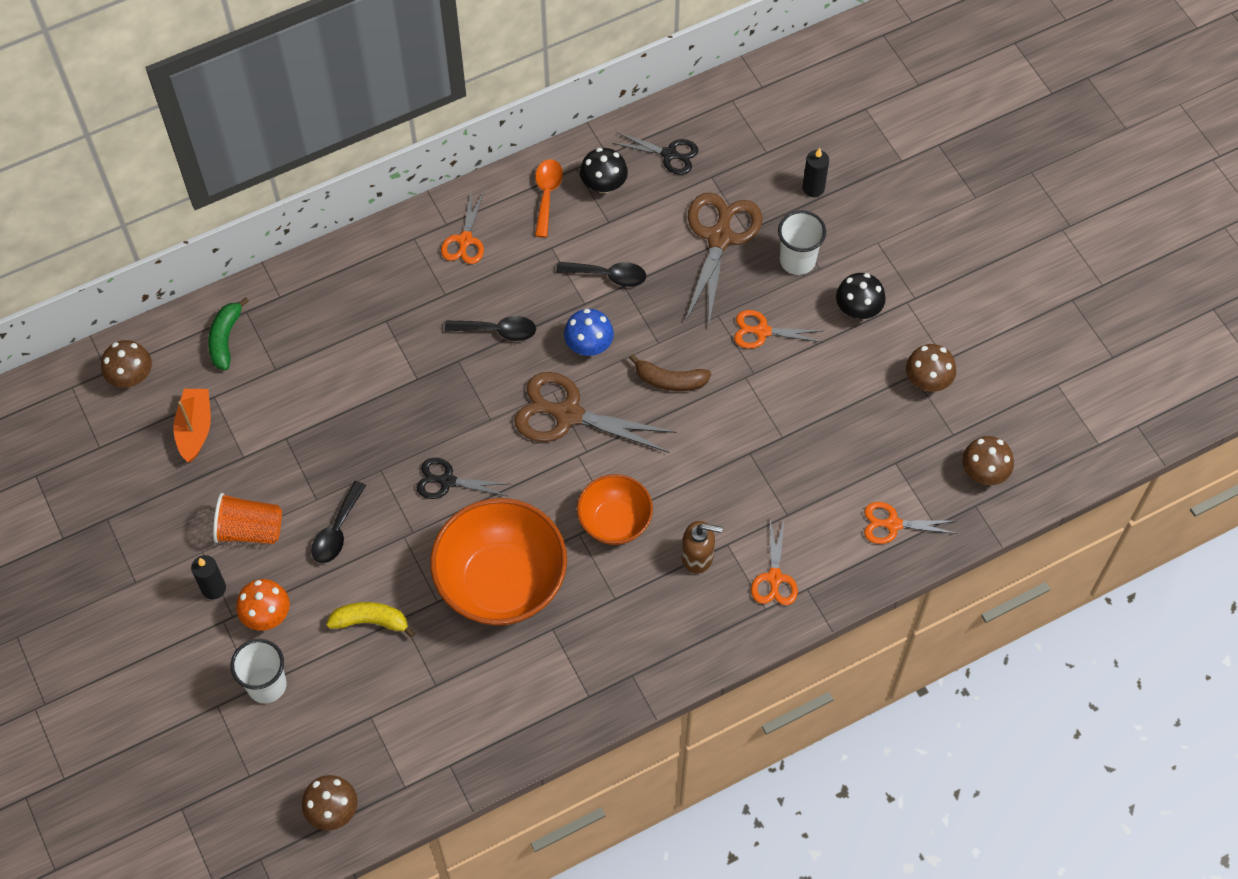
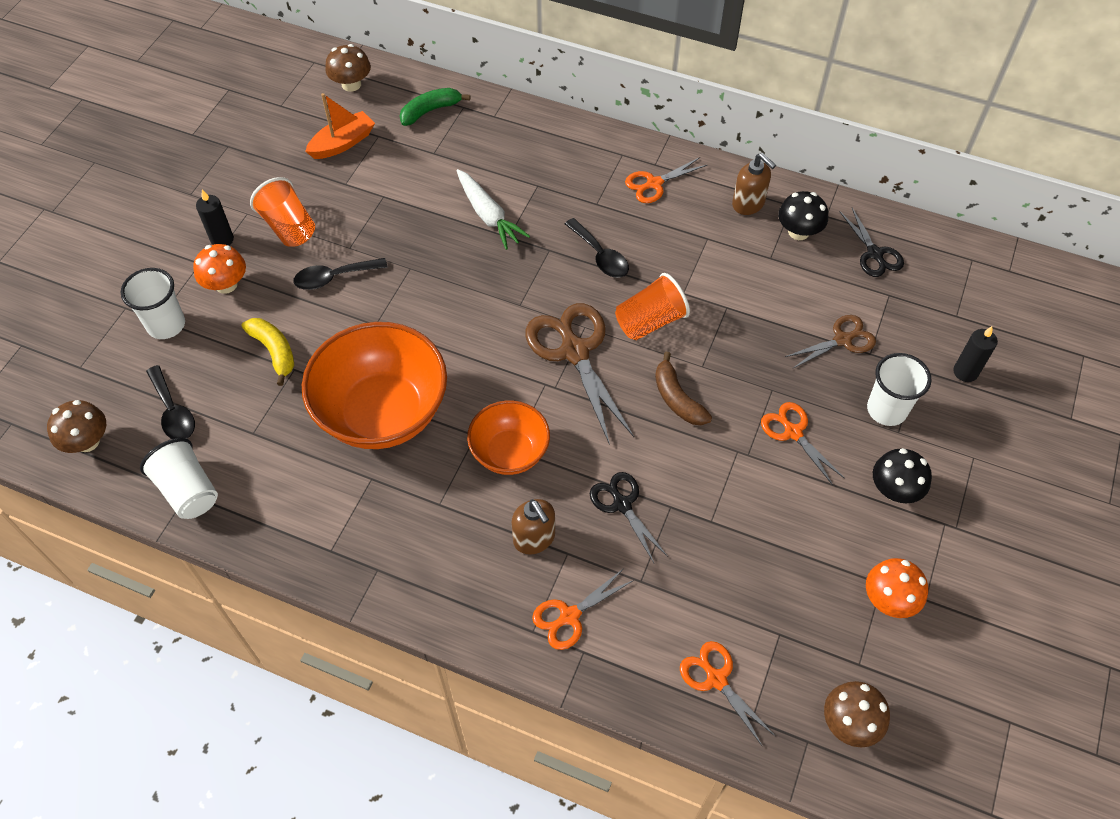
camera: 50 degrees right, 5 degrees down
(382, 377) = (488, 215): none -> white carrot
(447, 481) = (439, 315): black scissors -> black scissors (622, 504)
(448, 763) = (188, 490): none -> white cup
(547, 194) = (748, 204): orange spoon -> brown soap dispenser
(589, 345) = (650, 321): blue mushroom -> orange cup
(608, 275) = (724, 291): black spoon -> black spoon (173, 412)
(720, 238) = (842, 340): brown scissors -> brown scissors, size x0.57
(927, 380) = (889, 599): brown mushroom -> orange mushroom

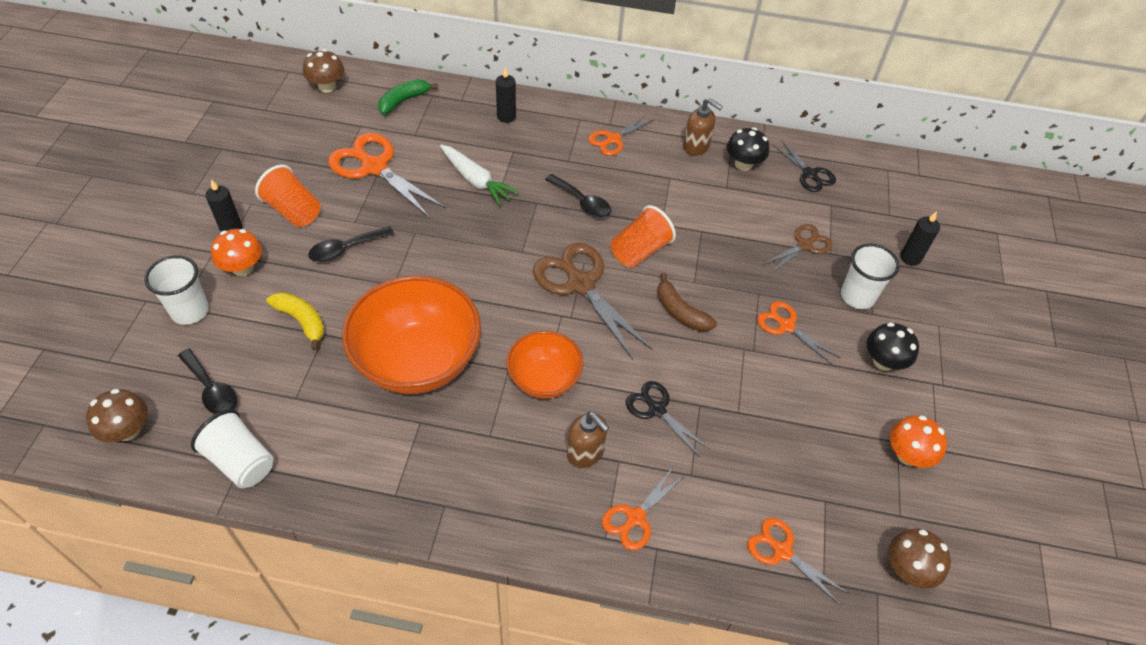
camera: 15 degrees left, 5 degrees down
(342, 143) = (329, 135): orange boat -> none
(383, 187) = (374, 167): none -> orange scissors
(539, 142) = (506, 117): none -> black candle

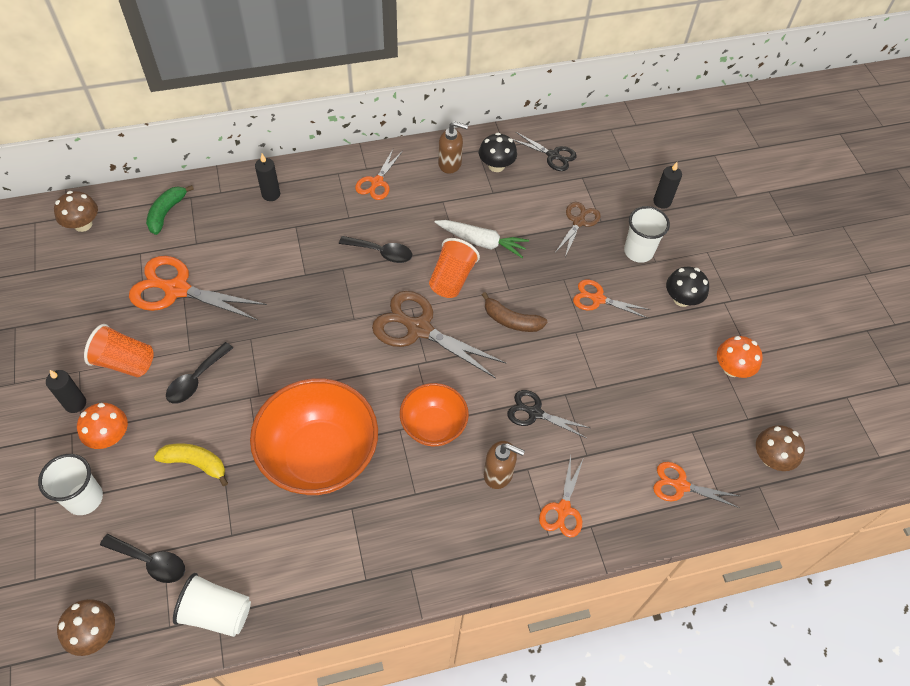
camera: 25 degrees left, 5 degrees up
(476, 180) = (277, 267): white carrot -> white carrot (481, 242)

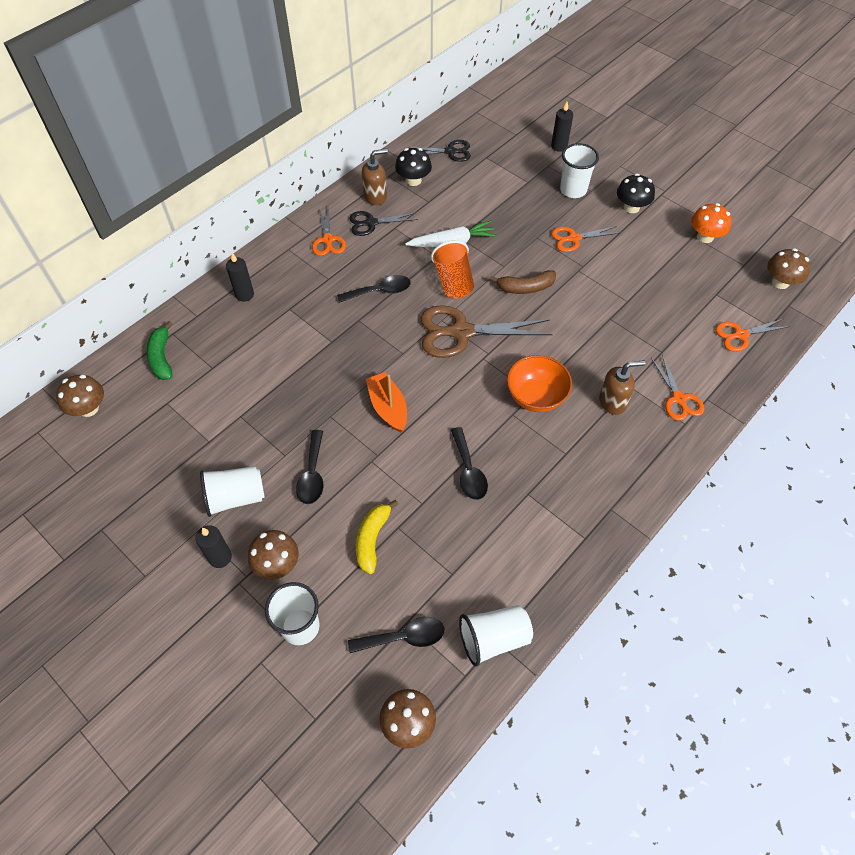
camera: 30 degrees left, 0 degrees up
(110, 436) = (277, 564): orange mushroom -> brown mushroom
(125, 362) = (235, 497): orange cup -> white cup
(177, 289) = (229, 413): orange scissors -> none
(195, 463) = (372, 539): yellow banana -> yellow banana turned 60 degrees counterclockwise
(302, 359) = (388, 407): none -> orange boat
(319, 456) = (468, 471): orange bowl -> black spoon
(535, 413) = (600, 344): black scissors -> black scissors (371, 223)
(578, 222) = (512, 190): brown scissors -> none

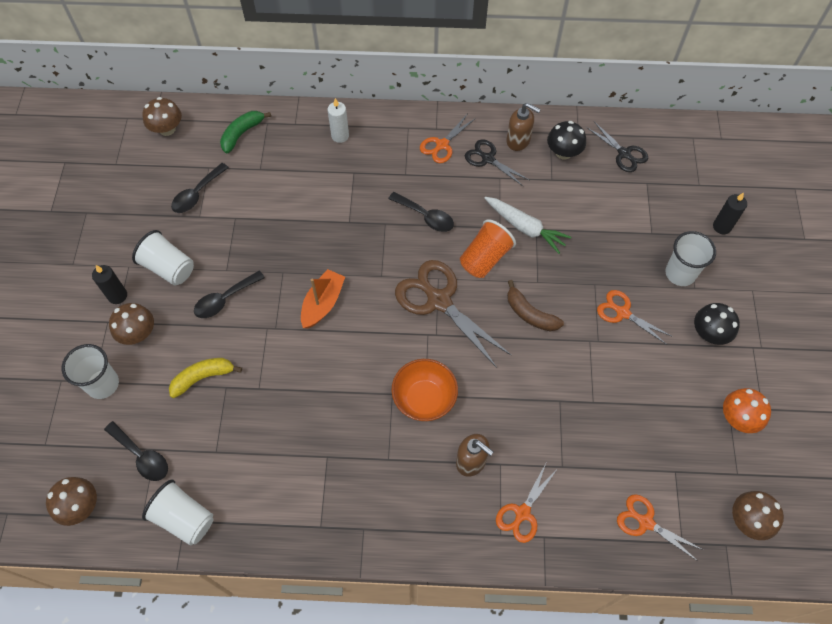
camera: 50 degrees right, 5 degrees up
(244, 294) = (340, 136): black candle -> white candle
(468, 471) = (312, 400): black spoon -> black spoon (197, 194)

